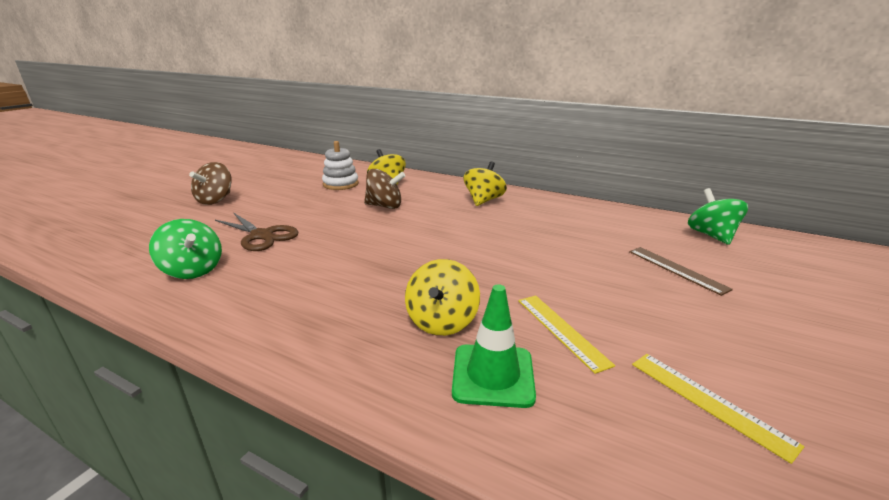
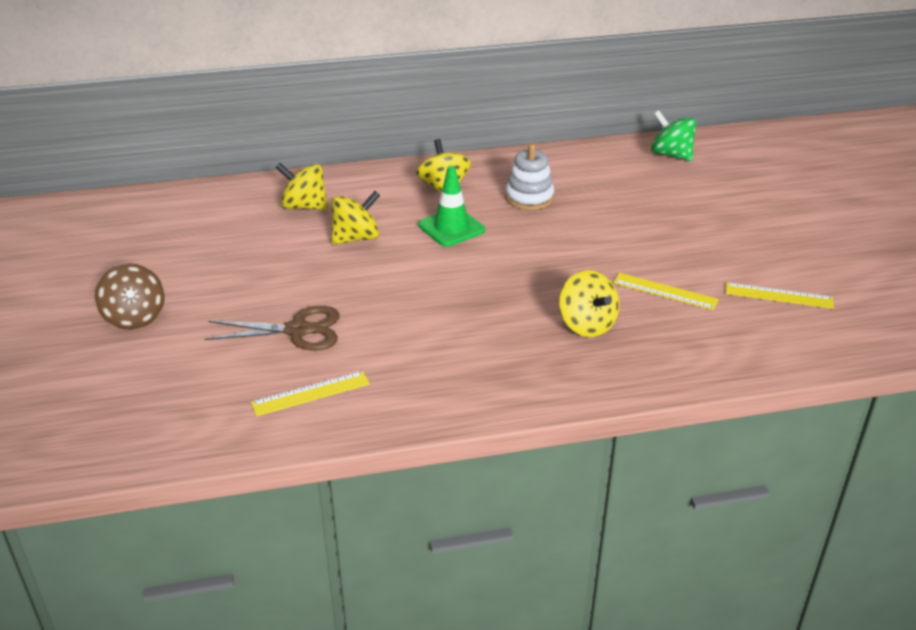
camera: 40 degrees left, 10 degrees up
(193, 270) = (310, 393): green spinning top -> yellow ruler
(341, 184) = (246, 228): white stacking toy -> white stacking toy (529, 198)
(385, 206) = (356, 238): brown spinning top -> yellow spinning top
(493, 375) = (664, 341): green traffic cone -> green traffic cone (451, 228)
(676, 269) = (680, 203): brown ruler -> none

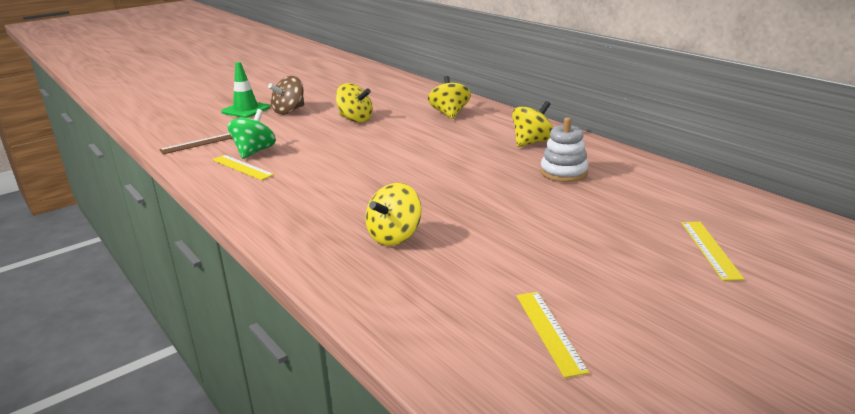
camera: 65 degrees right, 10 degrees down
(172, 420) = (199, 143): none -> brown ruler
(298, 330) = (306, 147): brown scissors -> none
(356, 238) = (429, 135): yellow spinning top -> yellow spinning top (355, 119)
(451, 228) = (479, 158): green traffic cone -> green traffic cone (246, 110)
(665, 291) = (484, 262): yellow ruler -> yellow ruler (710, 249)
(671, 155) = (751, 214): green spinning top -> green spinning top (254, 152)

